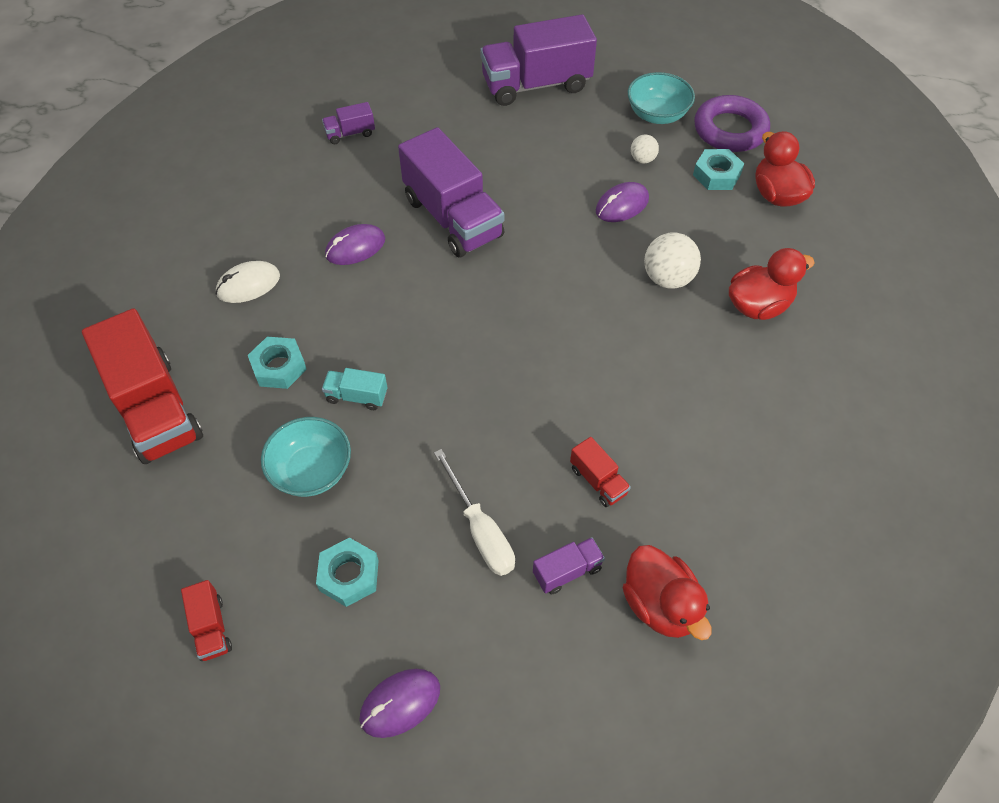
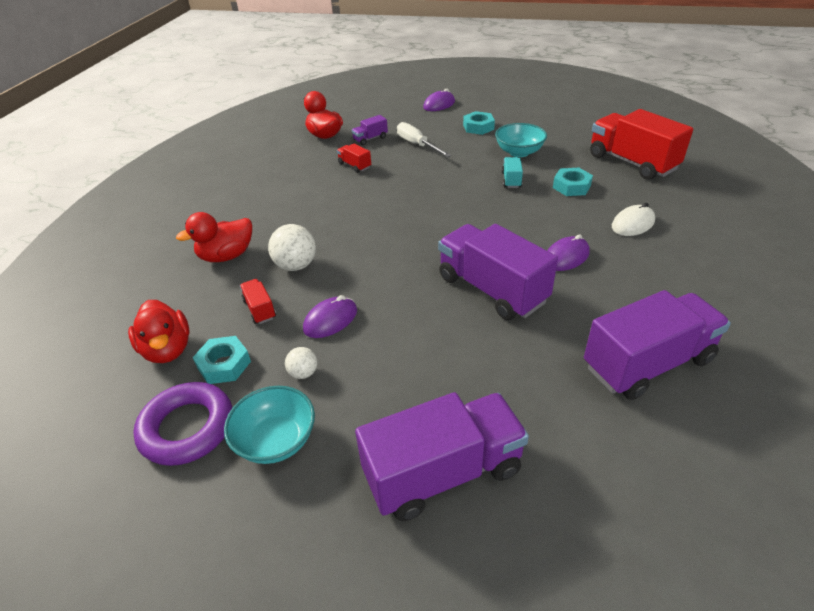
camera: 175 degrees right, 15 degrees down
(211, 628) = (533, 110): red truck -> red truck (260, 309)
(350, 133) = (647, 363): purple truck -> purple truck, size x2.27
(357, 396) = (511, 180): turquoise truck -> turquoise truck turned 90 degrees counterclockwise

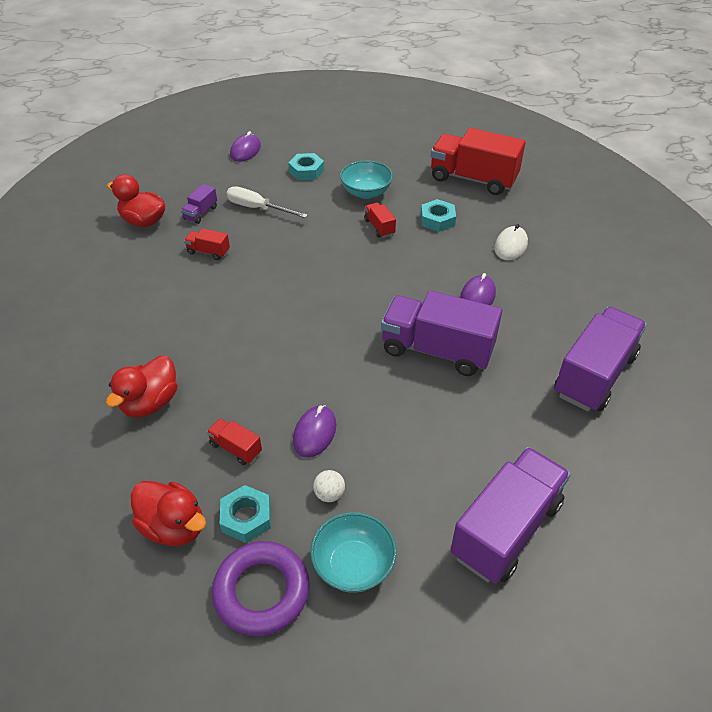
camera: 30 degrees left, 5 degrees up
(296, 265) = (235, 388): white ball -> none
(511, 180) = (379, 227): turquoise truck -> red truck

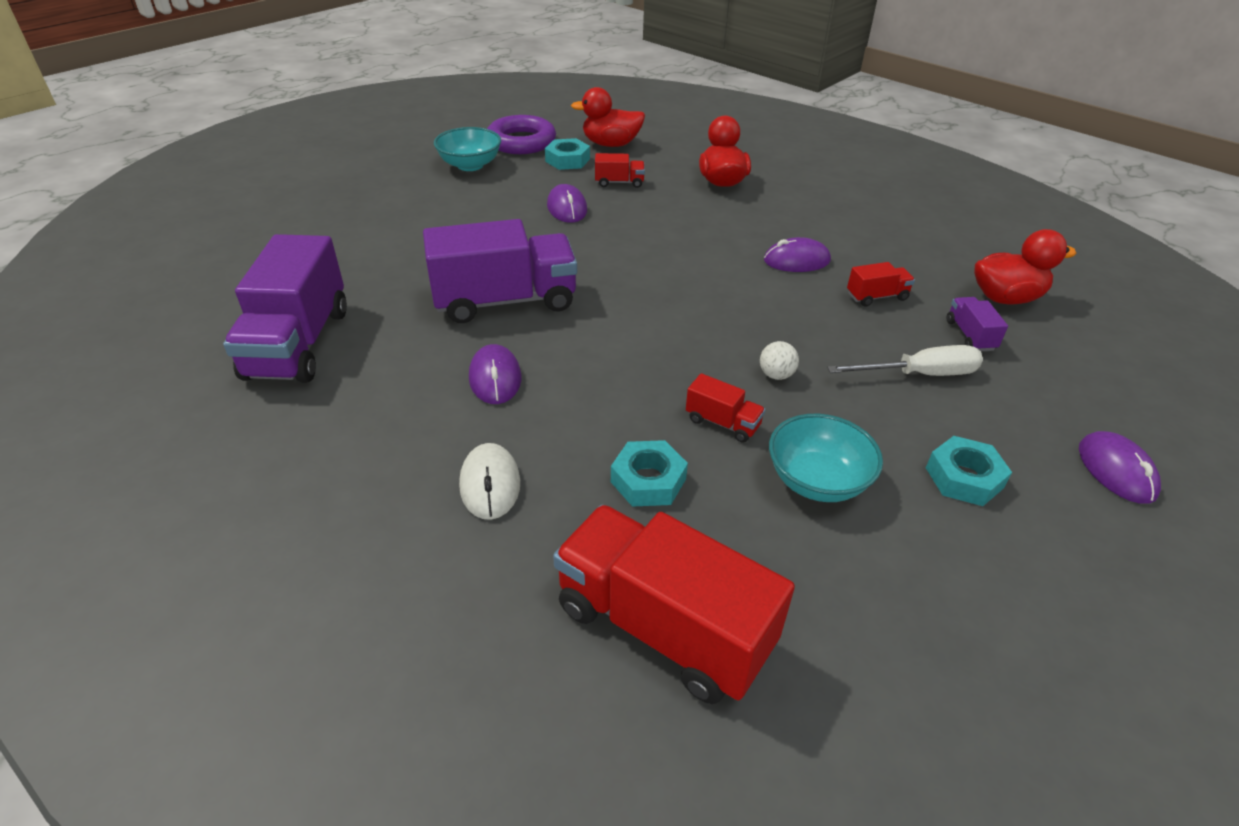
camera: 145 degrees right, 5 degrees down
(214, 296) = (796, 261): none -> purple mouse
(329, 494) = (519, 185): white ball -> white ball (776, 375)
(473, 179) = (663, 626): red truck -> red truck turned 135 degrees counterclockwise
(506, 529) = (361, 210): purple truck -> none

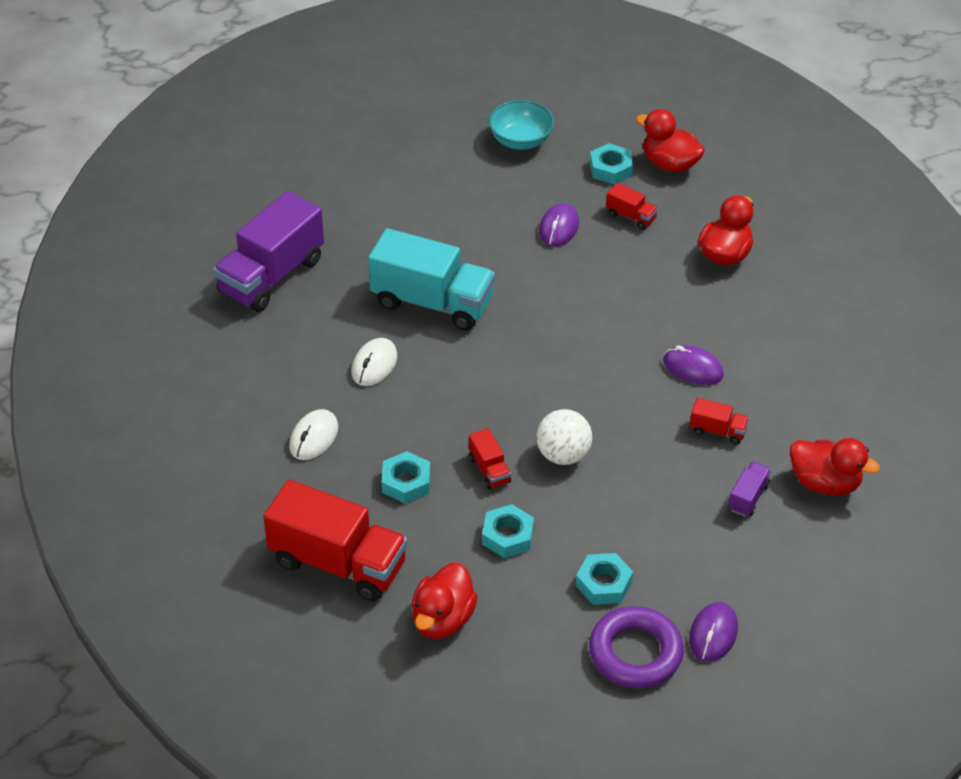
camera: 35 degrees right, 5 degrees up
(495, 378) = (374, 365): purple mouse -> white mouse
(505, 301) = (432, 302): purple truck -> turquoise truck
(521, 142) = (590, 127): purple ring -> purple ring (635, 653)
(663, 626) = (338, 563): red truck -> red truck turned 135 degrees clockwise
(776, 375) = (563, 455): white ball -> white ball, size x1.78
(817, 481) = (507, 536): turquoise bowl -> turquoise nut
(862, 623) = (442, 619): none -> red duck
(919, 374) = (667, 506): white screwdriver -> none

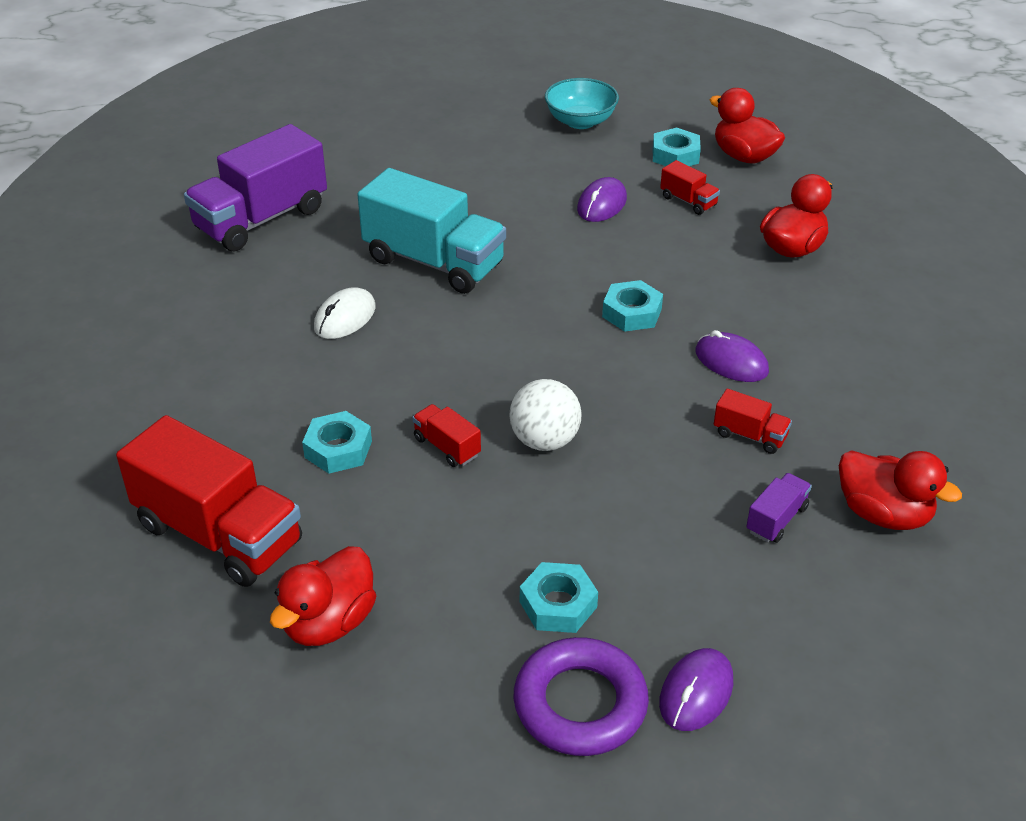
camera: 10 degrees right, 5 degrees down
(314, 437) = (245, 386): white mouse -> none
(489, 470) = (447, 447): red truck -> red truck turned 150 degrees clockwise
(507, 536) = (447, 528): turquoise nut -> turquoise nut (632, 313)

